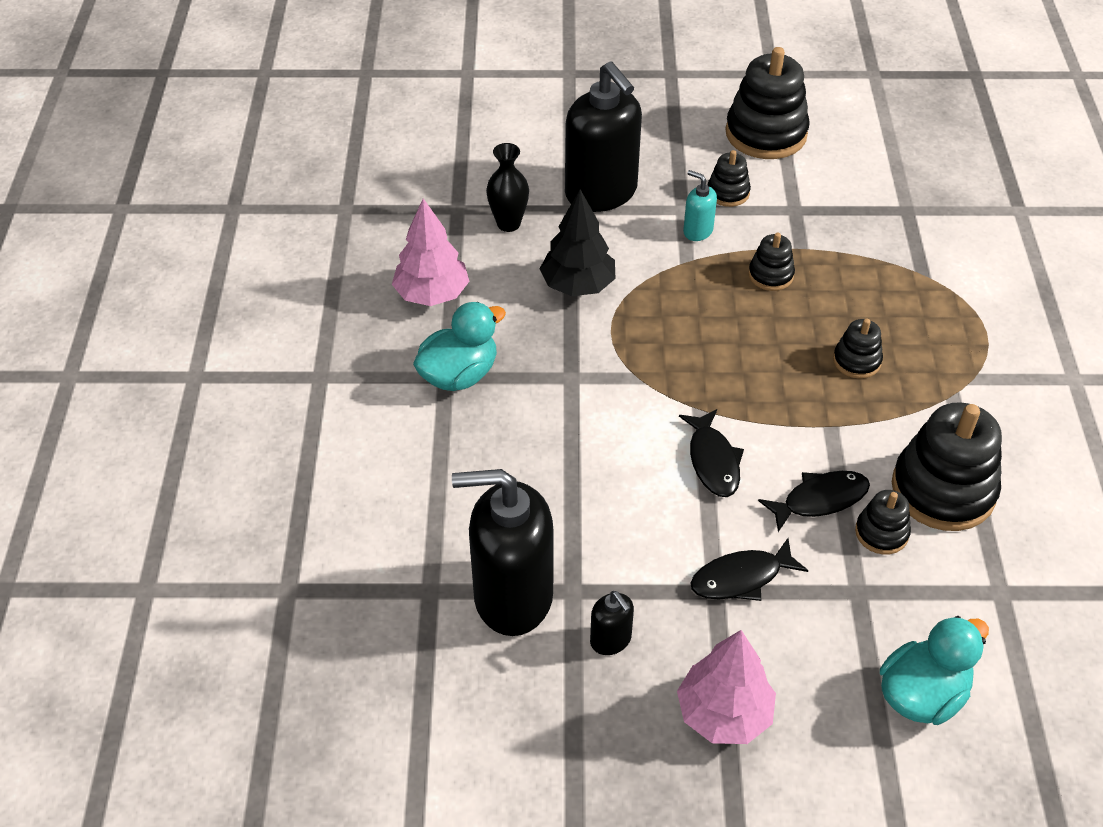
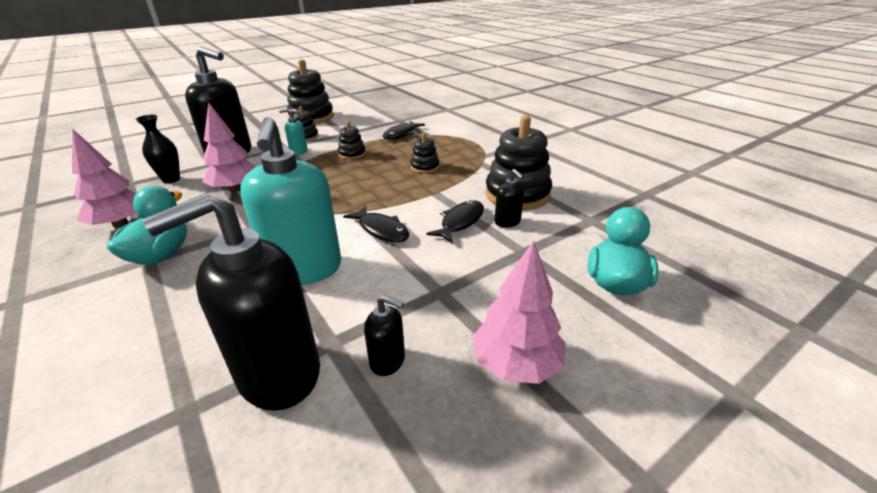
camera: 35 degrees left, 15 degrees down
(577, 285) = (235, 189): black tree -> pink tree
(593, 478) = (304, 269): none -> turquoise soap dispenser
(741, 578) = (450, 277): black fish -> black fish (401, 134)
(881, 533) = (507, 222): black stacking toy -> black soap dispenser

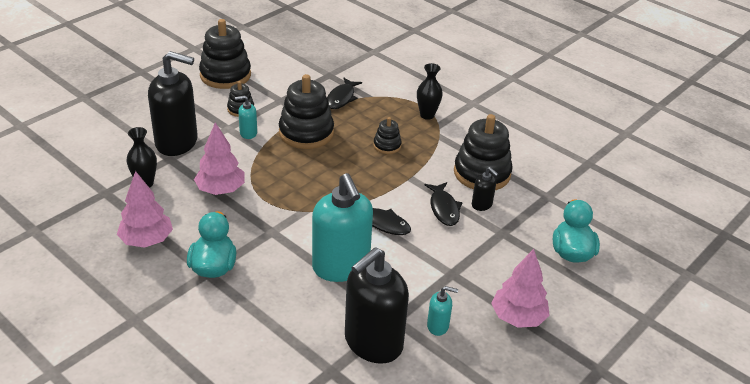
camera: 15 degrees left, 5 degrees up
(352, 154) = (306, 133): black stacking toy -> black stacking toy, size x1.99
(388, 361) = (438, 326): black soap dispenser -> turquoise soap dispenser
(460, 222) = (444, 208): black fish -> black fish turned 150 degrees clockwise
(476, 148) = (427, 115): none -> black vase

